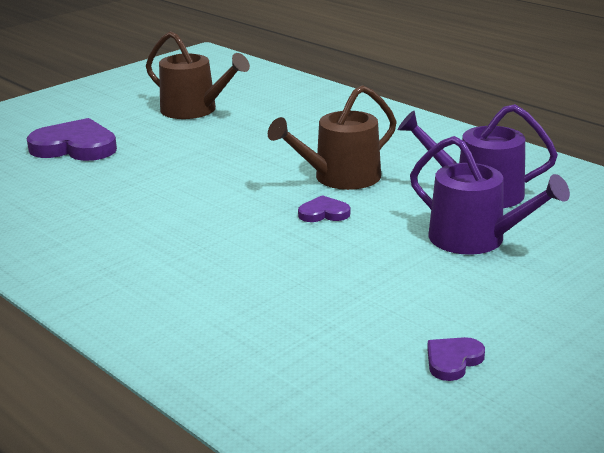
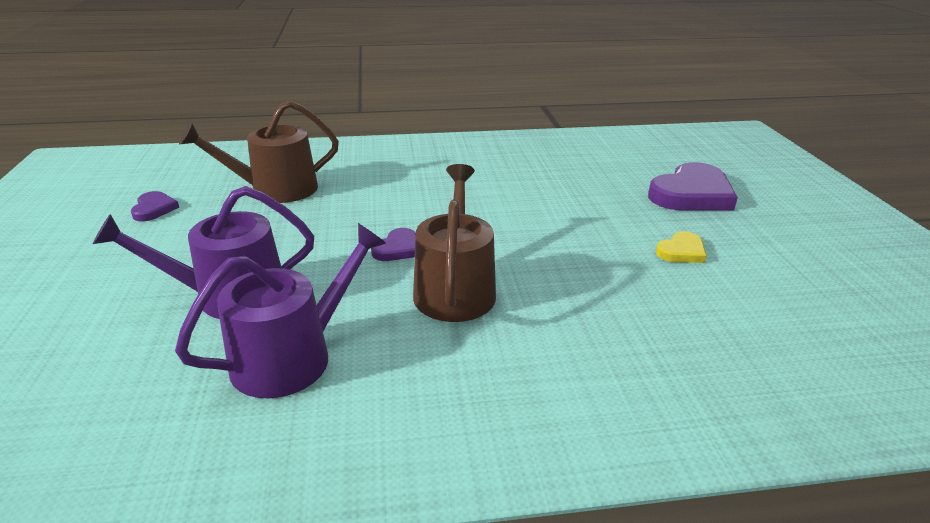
camera: 125 degrees right, 5 degrees up
(186, 133) = (681, 251): none -> yellow heart
(194, 110) = (765, 280): brown watering can -> brown watering can (276, 189)

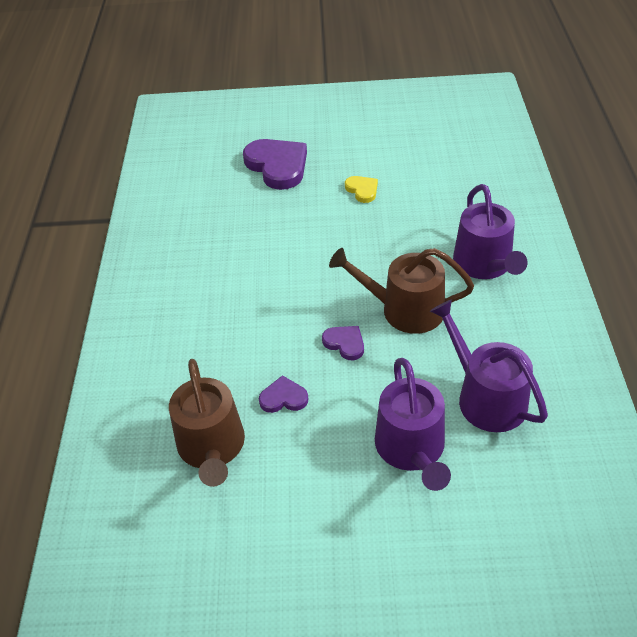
camera: 80 degrees left, 15 degrees up
(154, 209) = (239, 558): purple heart -> purple heart (283, 398)
(562, 363) = (485, 264): none -> purple watering can

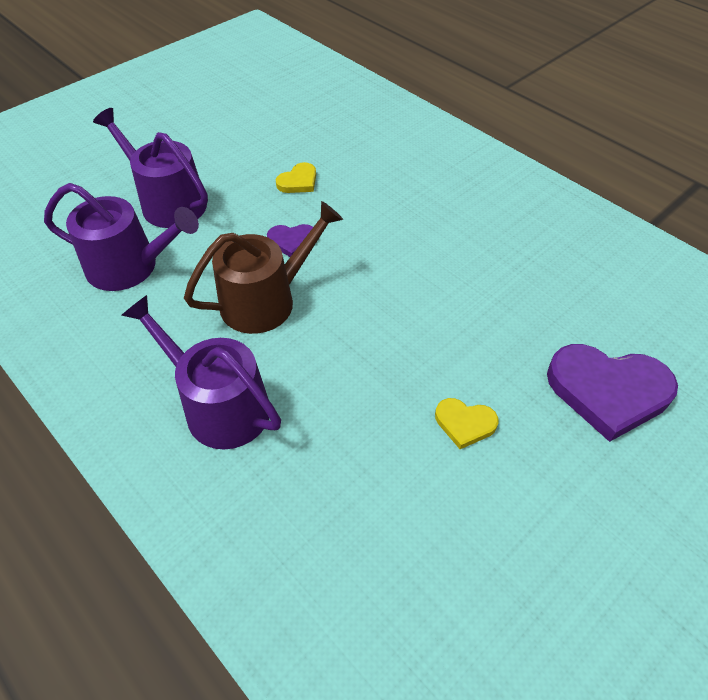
camera: 135 degrees right, 5 degrees up
(212, 447) = (313, 134): brown watering can -> none
(283, 398) = (298, 181): purple heart -> yellow heart

